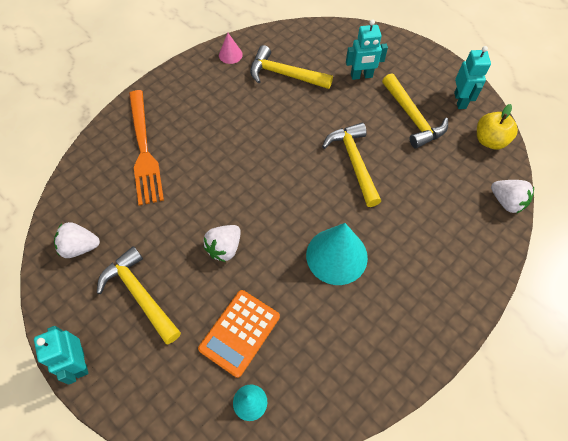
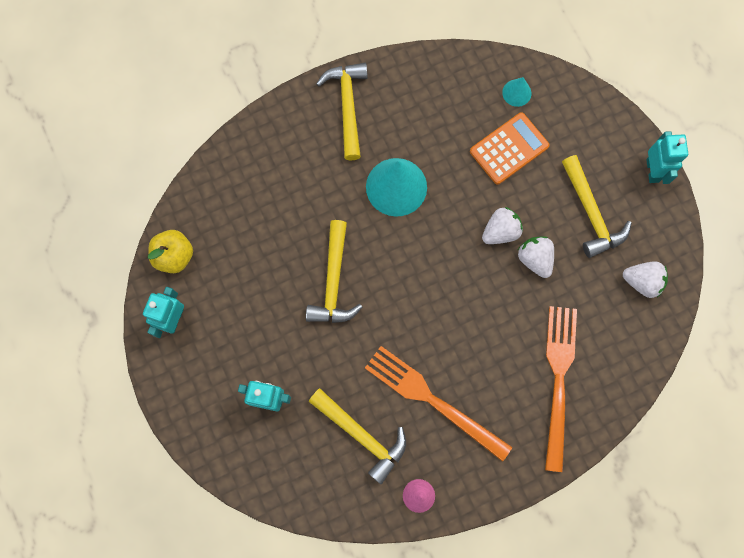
camera: 160 degrees left, 15 degrees up
(240, 109) = (432, 400): none -> orange fork
(412, 117) = (241, 316): yellow hammer -> yellow hammer (347, 107)
(506, 202) = (203, 182): white strawberry -> white strawberry (534, 259)

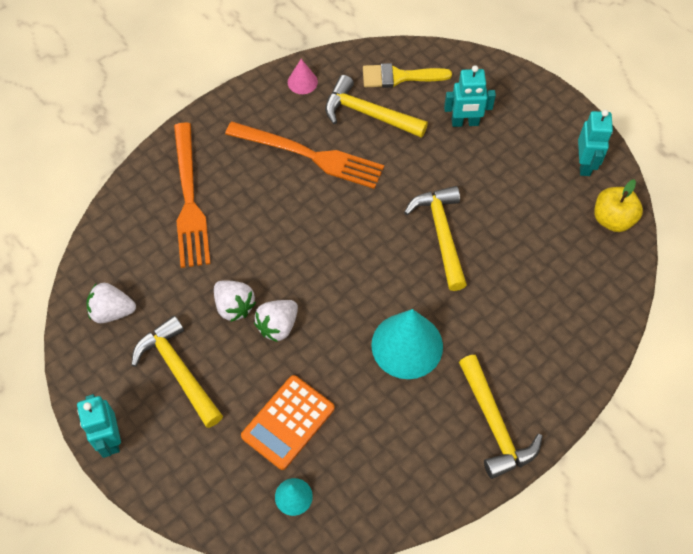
camera: 165 degrees right, 15 degrees down
(317, 475) = (399, 77): none -> yellow brush

